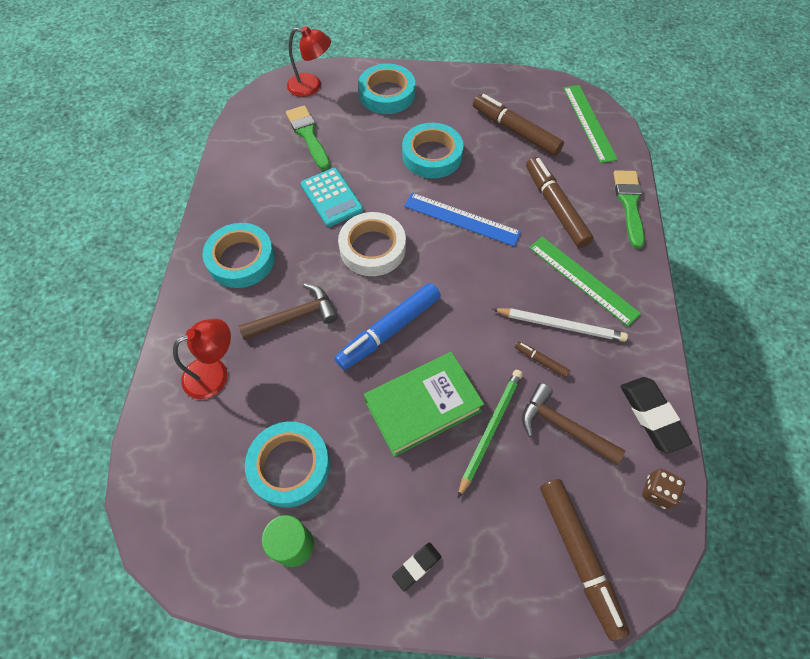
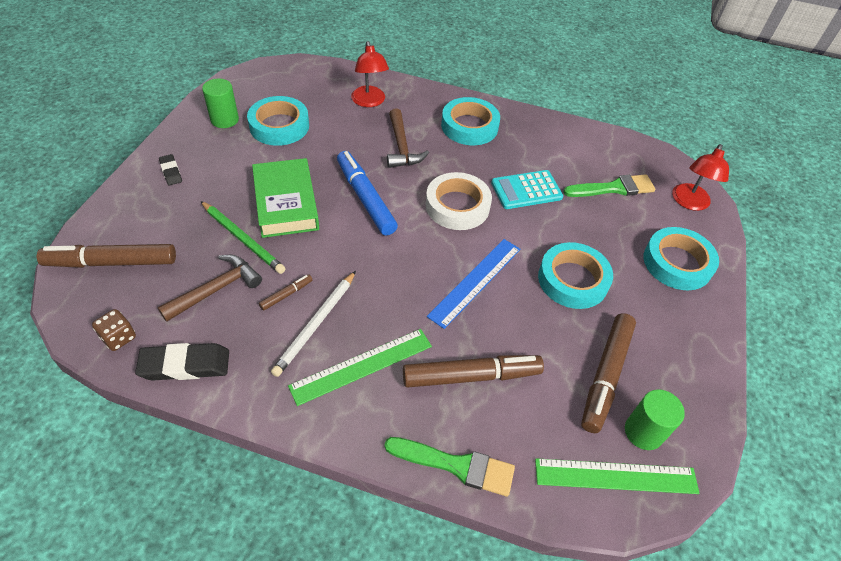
camera: 100 degrees right, 10 degrees down
(515, 131) = (605, 375): brown marker -> brown marker turned 150 degrees clockwise
(550, 110) = (643, 432): none -> green cylinder

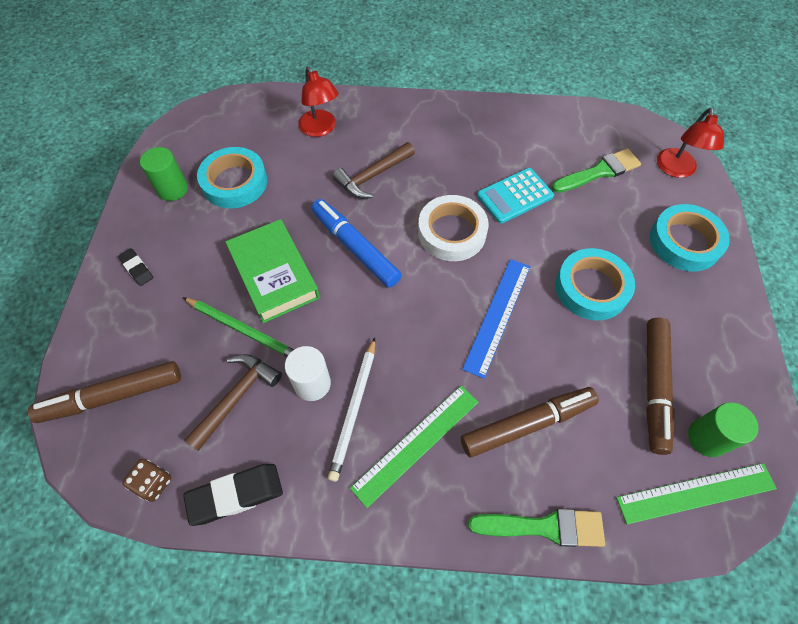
camera: 10 degrees left, 10 degrees up
(286, 295) = (312, 383): brown marker -> white cylinder
(401, 147) = (372, 176): brown hammer -> brown hammer turned 75 degrees clockwise
(469, 126) = (434, 134): turquoise tape -> none

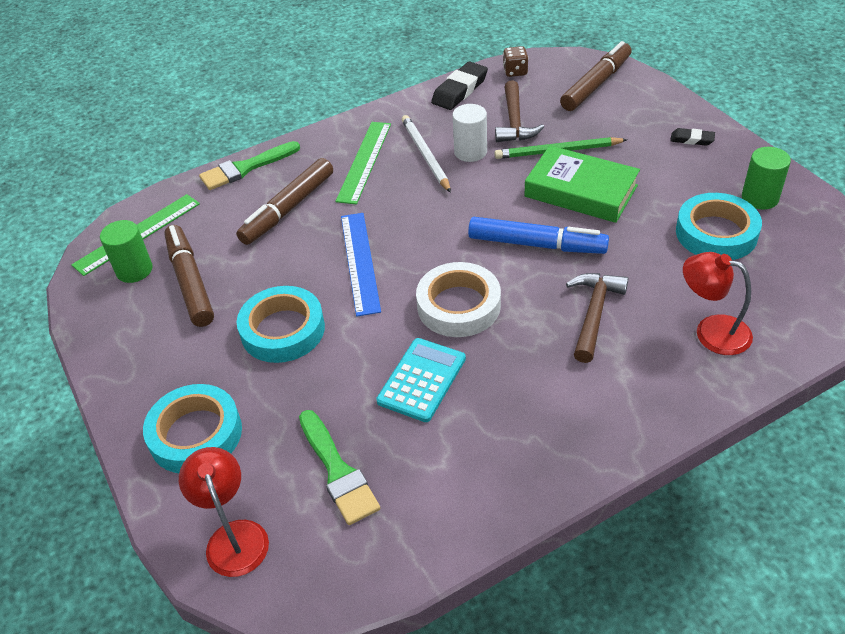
camera: 150 degrees right, 15 degrees down
(599, 172) = (338, 471): green brush -> green brush turned 60 degrees counterclockwise

